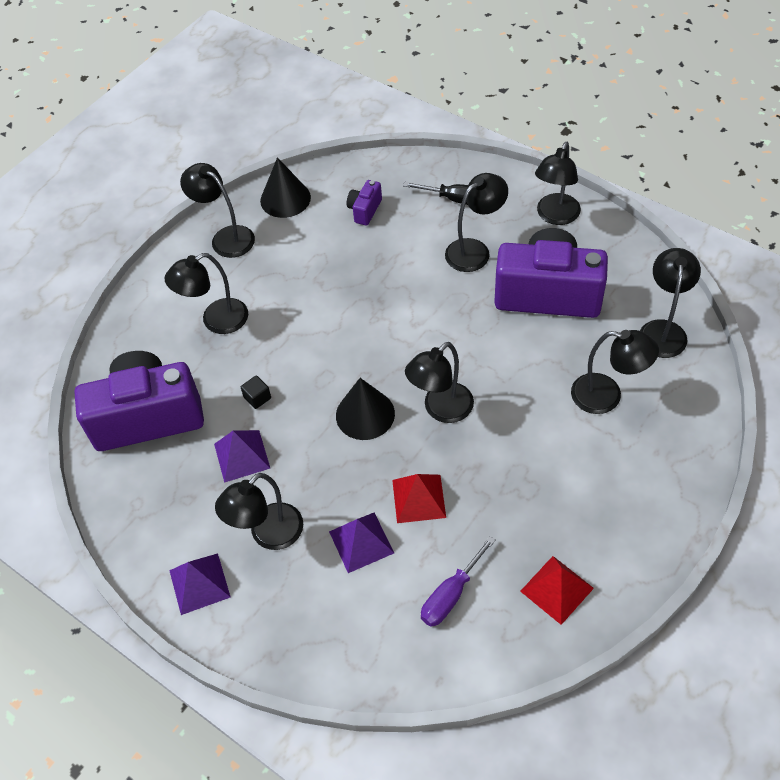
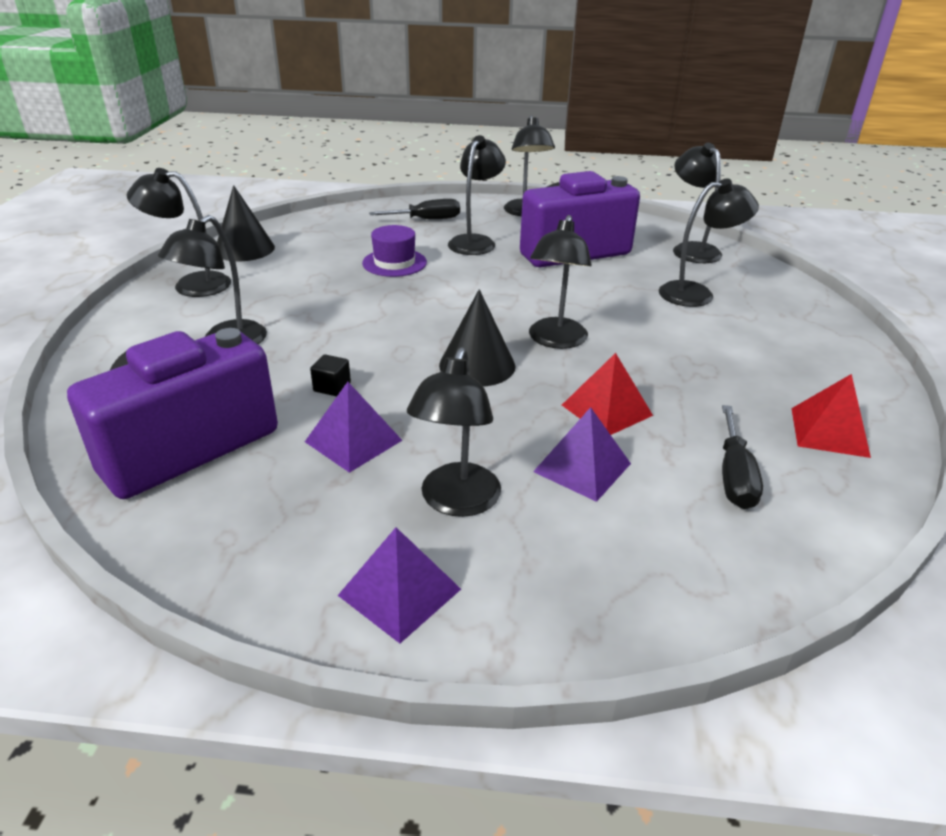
camera: 35 degrees left, 20 degrees down
(365, 210) = (340, 240): purple camera -> none
(387, 260) = (394, 263): none -> purple hat
(451, 595) = (734, 476): purple screwdriver -> black screwdriver

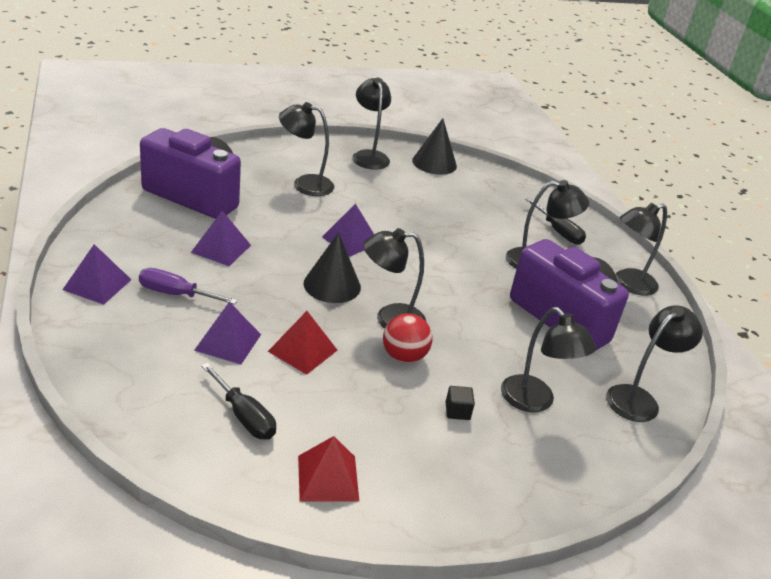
camera: 65 degrees right, 0 degrees up
(332, 387) = (274, 231): black cube -> black cube (457, 411)
(383, 334) = (350, 240): none -> purple pyramid
(394, 263) = (463, 228): purple hat -> none
(456, 502) = (176, 294): black lamp -> purple screwdriver
(624, 346) = (404, 356): none -> red ball
(734, 476) = (244, 416): black screwdriver -> black screwdriver turned 120 degrees counterclockwise

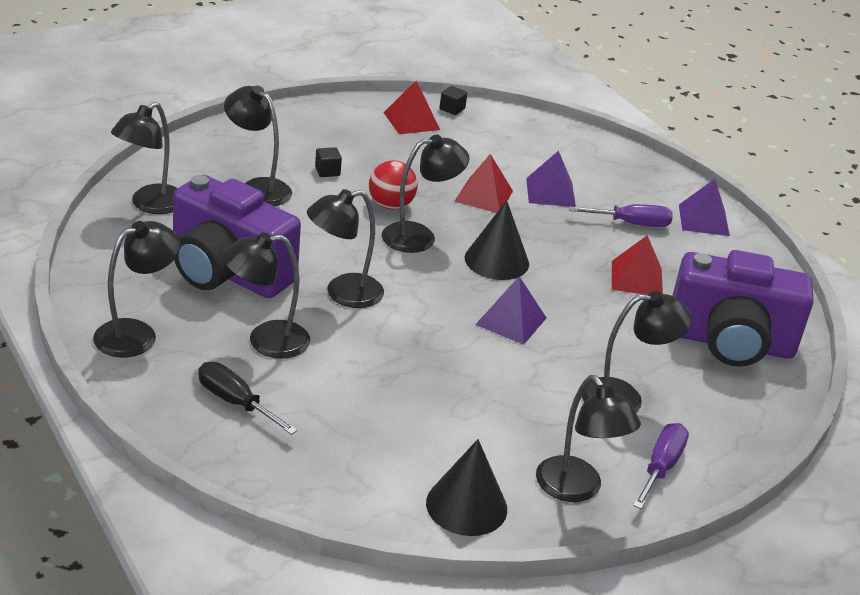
camera: 165 degrees right, 0 degrees up
(221, 248) = (637, 278): purple pyramid -> red pyramid
(244, 416) = (495, 145): black screwdriver -> none
(260, 493) = (452, 109): none -> black cube
(312, 153) = (661, 467): none -> purple screwdriver
(473, 283) = (343, 294): none -> black lamp

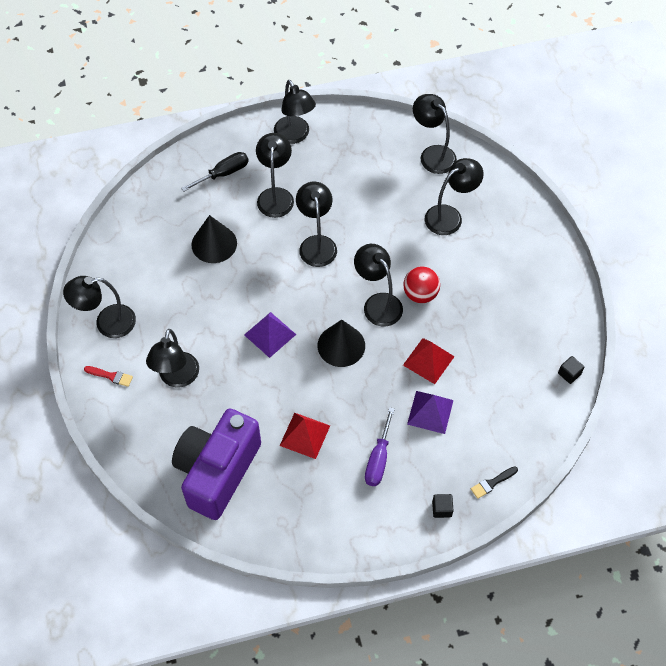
camera: 110 degrees right, 25 degrees up
(227, 273) = (349, 186): purple camera -> none
(327, 171) = (470, 263): black cube -> black cube (441, 509)
(411, 121) = (548, 337): red pyramid -> none
(419, 236) = (378, 303): black lamp -> black lamp turned 150 degrees clockwise
(466, 505) = (112, 264): black cone -> black cone (214, 244)
(610, 152) = (492, 483): none -> black brush
(661, 467) = (111, 376): purple screwdriver -> red brush
(703, 220) = (378, 521): purple pyramid -> none

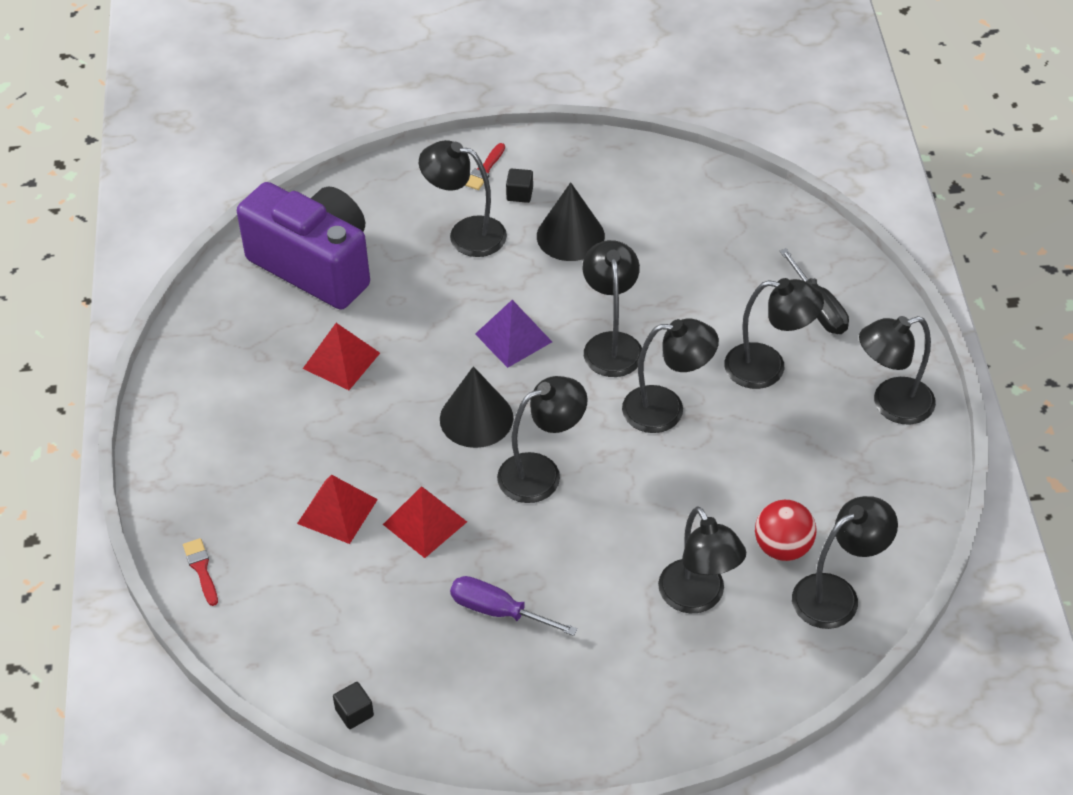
camera: 100 degrees right, 10 degrees down
(107, 323) = (568, 168): black lamp -> black lamp (611, 344)
(214, 244) = (685, 287): black cone -> black cone (570, 236)
(378, 459) = (280, 438): purple screwdriver -> purple screwdriver (498, 611)
(420, 294) = (548, 531): red ball -> red ball (783, 547)
(430, 412) = (337, 511): purple pyramid -> red pyramid
(441, 509) = (182, 501): black cube -> black cube (519, 194)
(492, 483) = (201, 569): black brush -> red brush

